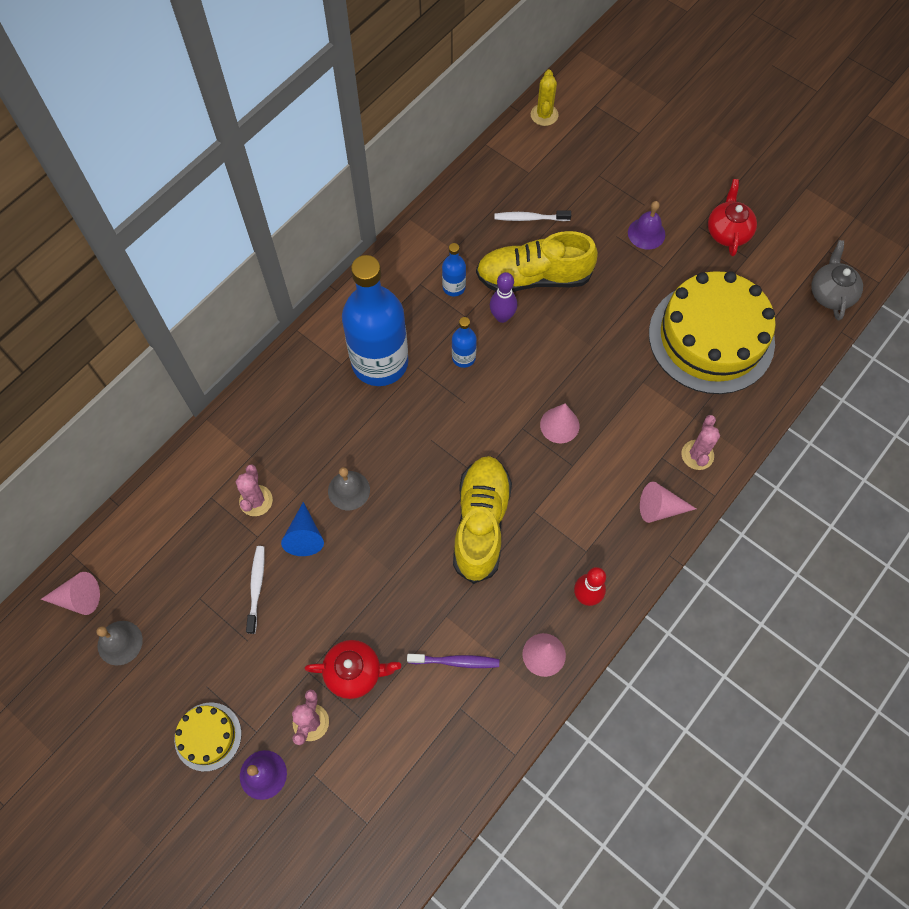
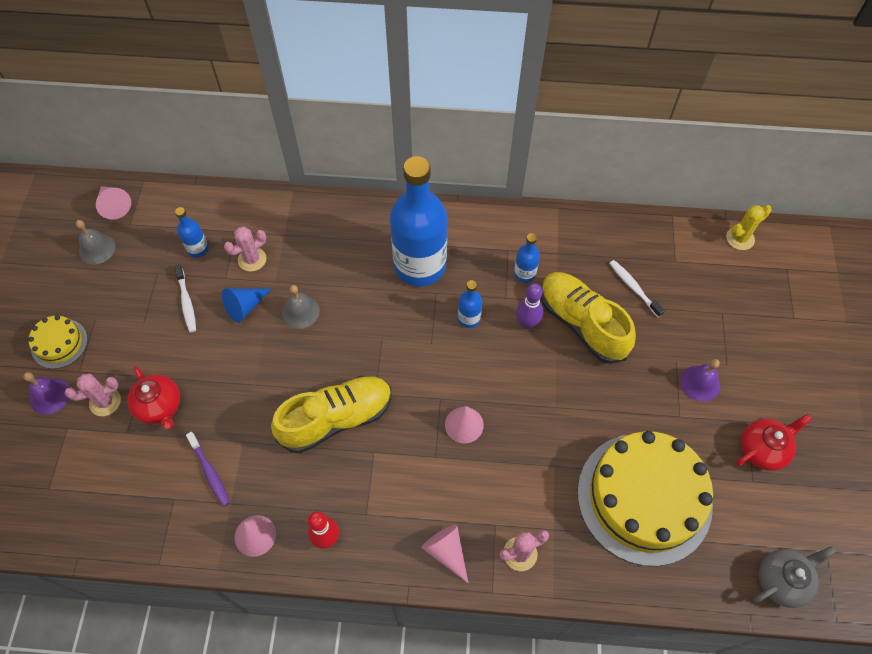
camera: 55 degrees right, 5 degrees down
(202, 544) = (198, 249): none -> blue bottle
(256, 587) = (186, 302): white toothbrush -> white toothbrush turned 105 degrees clockwise

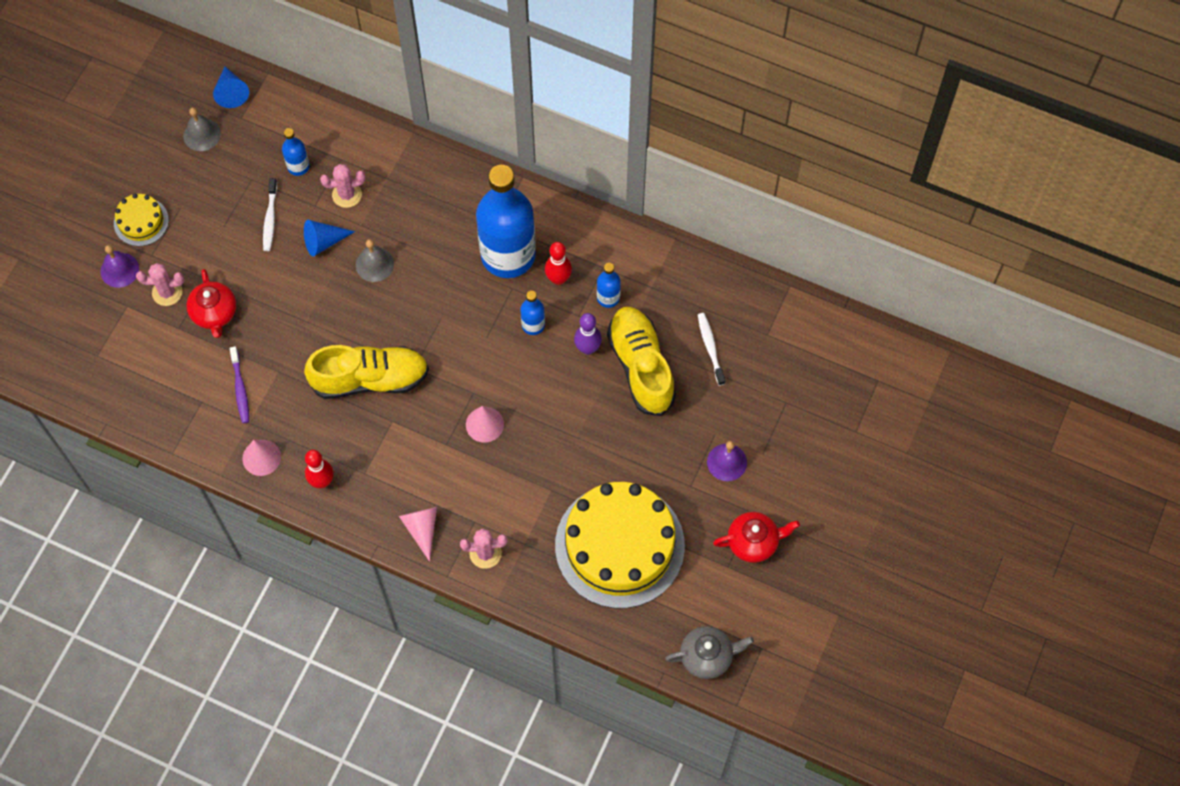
camera: 20 degrees right, 5 degrees up
(114, 205) = (231, 92): pink cone -> blue cone
(473, 272) = (558, 279): none -> red bowling pin
(740, 238) = (847, 333): yellow cactus -> none

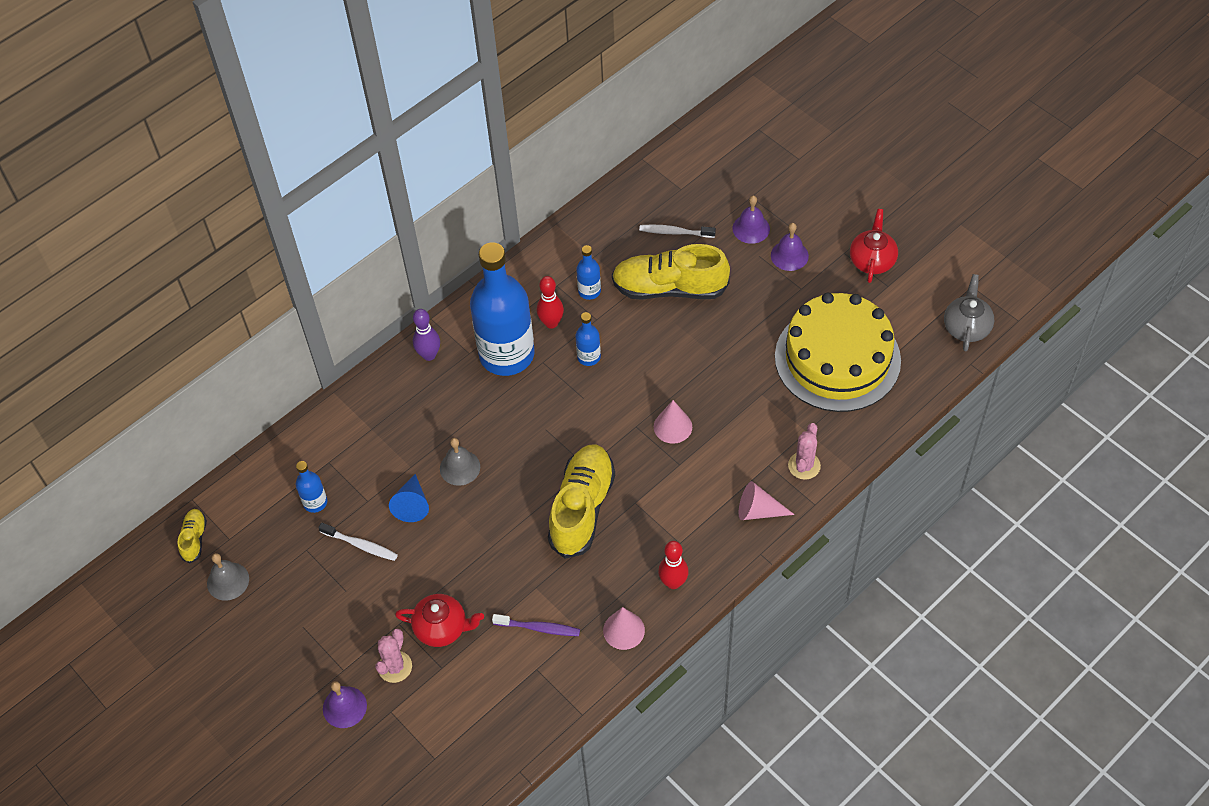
camera: 65 degrees left, 10 degrees down
(141, 221) = (298, 669): yellow cake -> none
(231, 92) = (194, 539): blue cone -> yellow shoe
(347, 194) = (370, 469): pink cactus -> none
(587, 348) = (632, 322): purple bowling pin -> purple bowling pin (429, 355)
(745, 415) = (751, 228): none -> purple bell

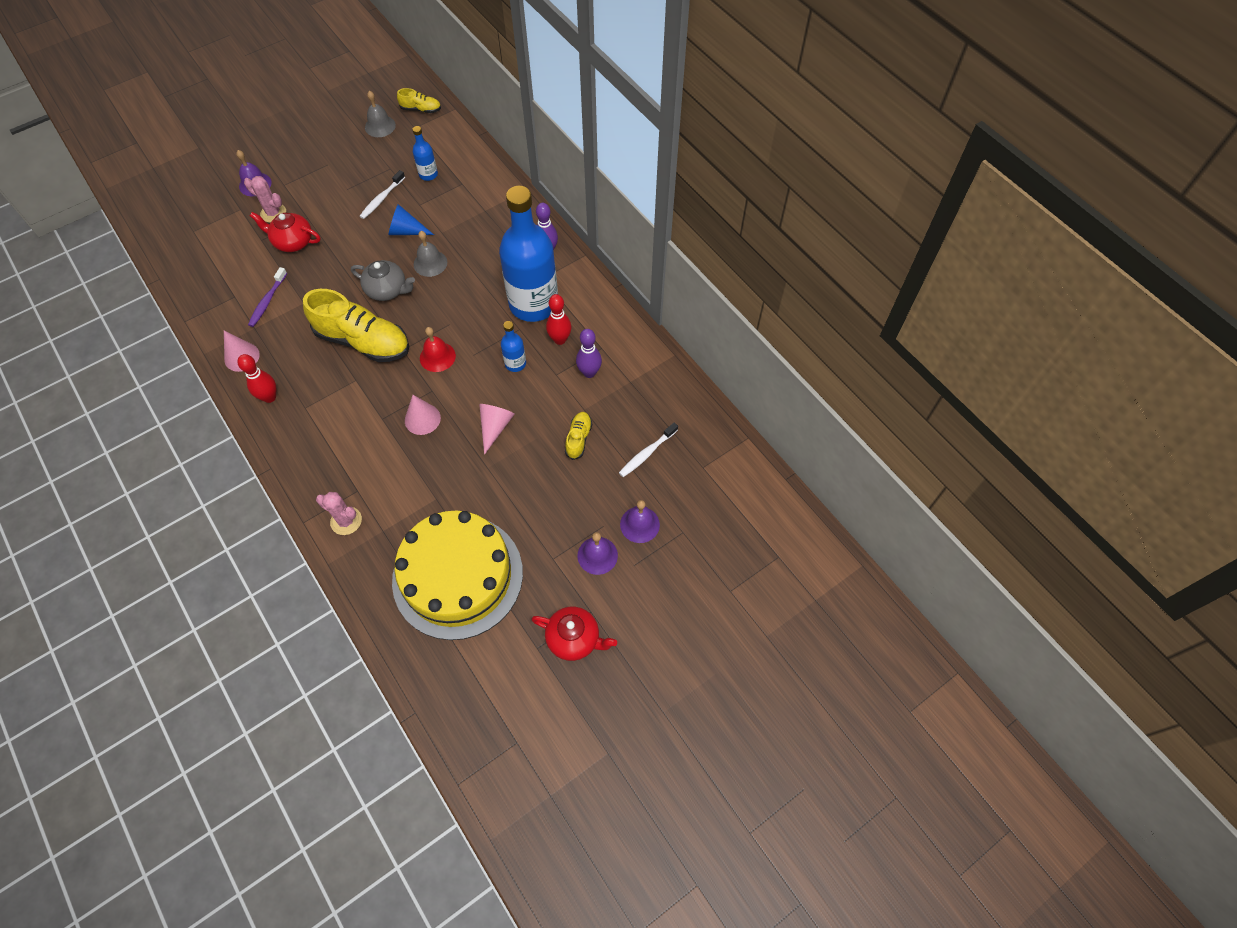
camera: 95 degrees right, 5 degrees up
(442, 628) = (293, 242): red teapot -> red teapot turned 90 degrees clockwise
(589, 291) = (589, 372): blue bottle -> purple bowling pin
(591, 430) = (437, 357): none -> red bell
(669, 288) = (578, 438): yellow shoe -> yellow shoe, size x0.46
(675, 232) = (647, 453): white toothbrush -> white toothbrush turned 150 degrees counterclockwise
(758, 511) = (313, 474): pink cone -> pink cone (495, 427)
(966, 327) = (463, 720): grey teapot -> grey teapot (387, 290)

